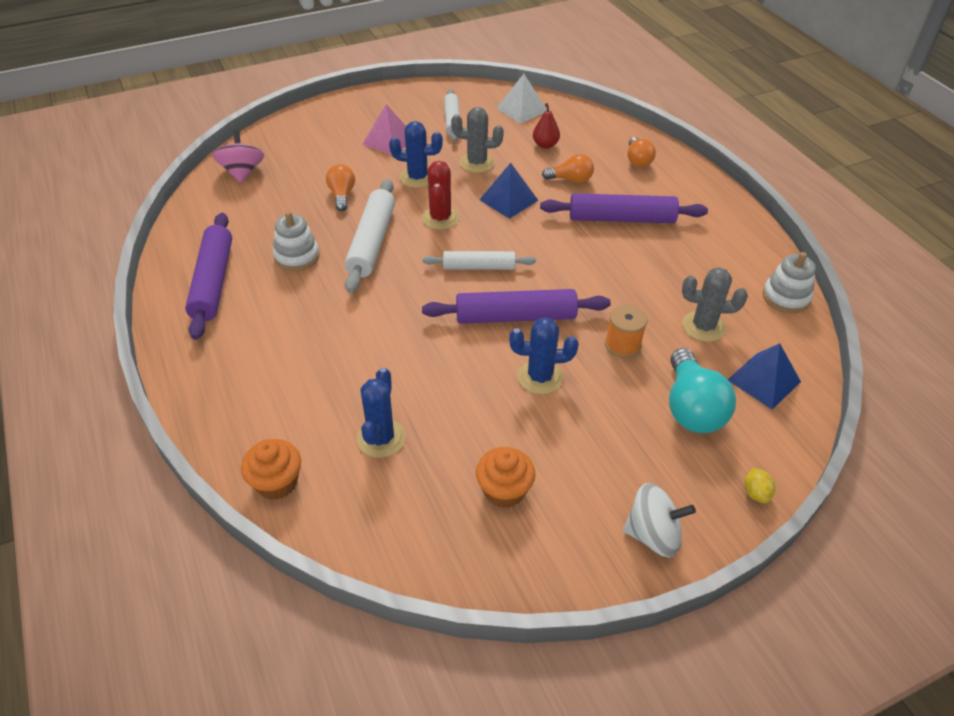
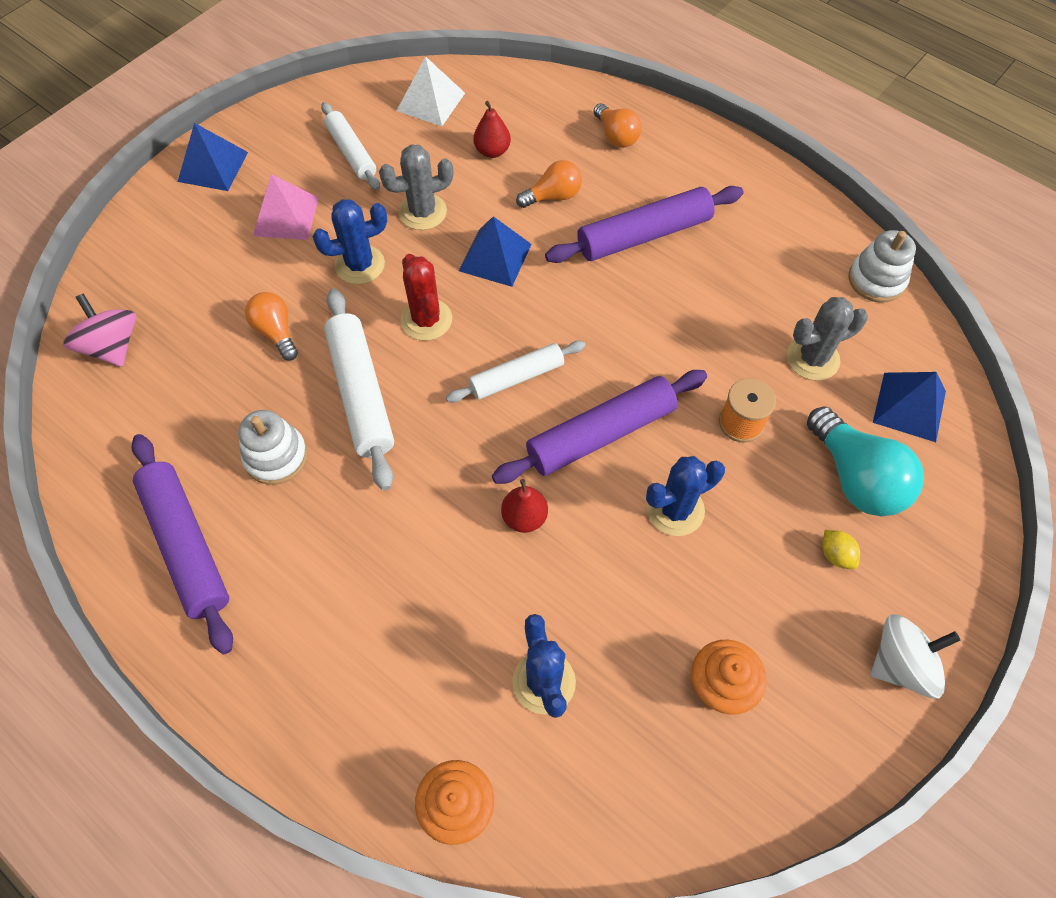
camera: 25 degrees left, 15 degrees up
(362, 104) = (213, 166): none -> blue pyramid
(431, 343) = (524, 517): none -> red pear
(756, 493) = (972, 560): yellow lemon -> yellow lemon (835, 555)

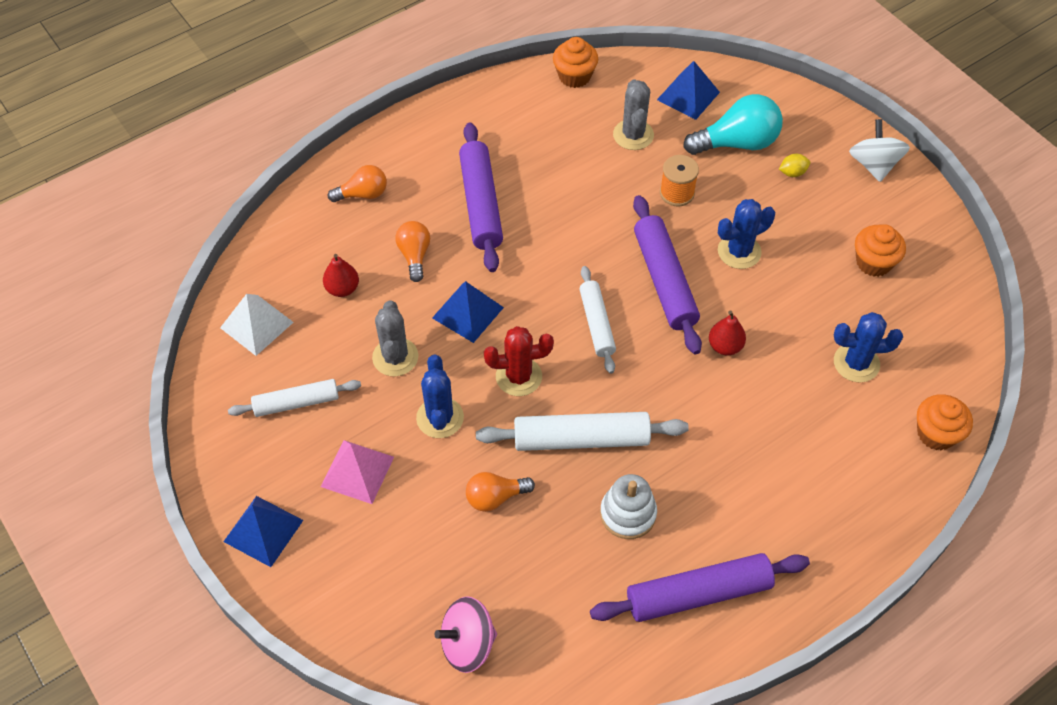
camera: 75 degrees left, 5 degrees down
(675, 510) = (739, 252): blue cactus -> blue cactus turned 75 degrees clockwise
(876, 280) = (574, 76): white stacking toy -> orange cupcake

